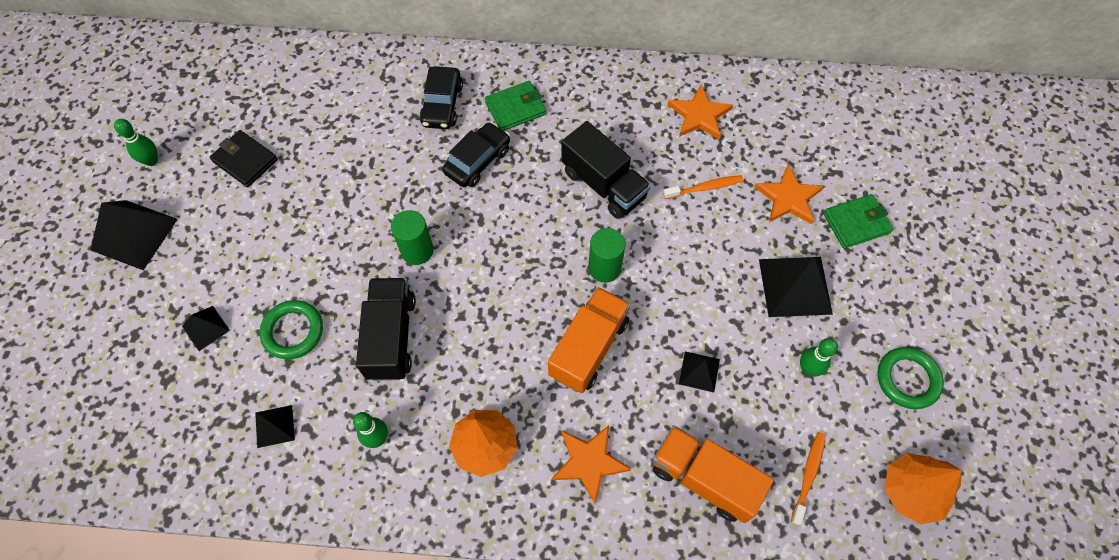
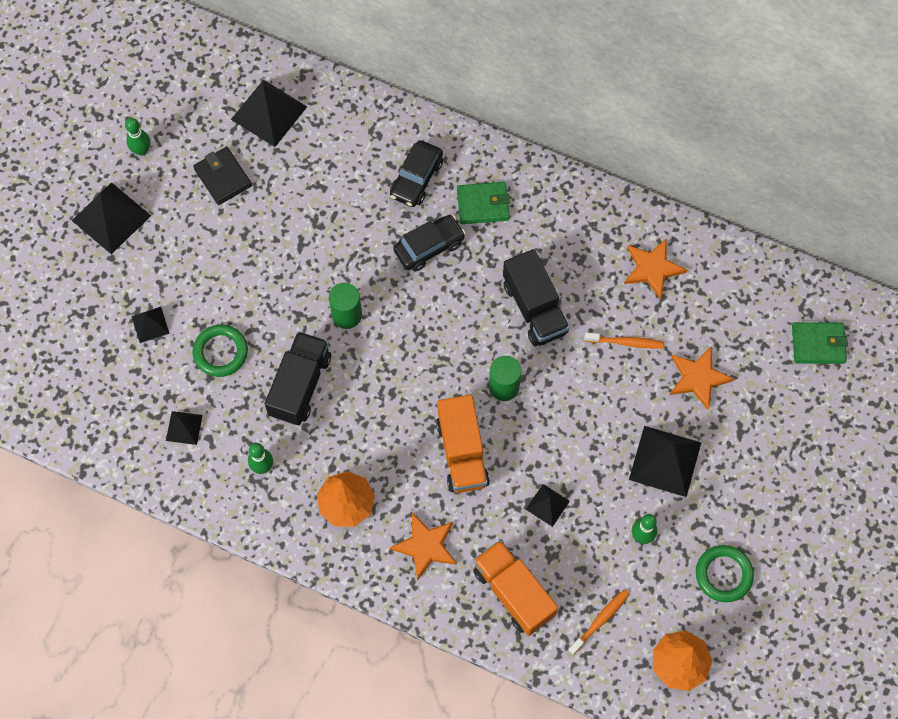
camera: 20 degrees right, 5 degrees up
(275, 90) = (269, 113): none -> black pyramid
(588, 348) = (462, 452): orange truck -> orange truck turned 120 degrees clockwise
(856, 223) = (749, 423): green wallet -> green wallet (818, 344)

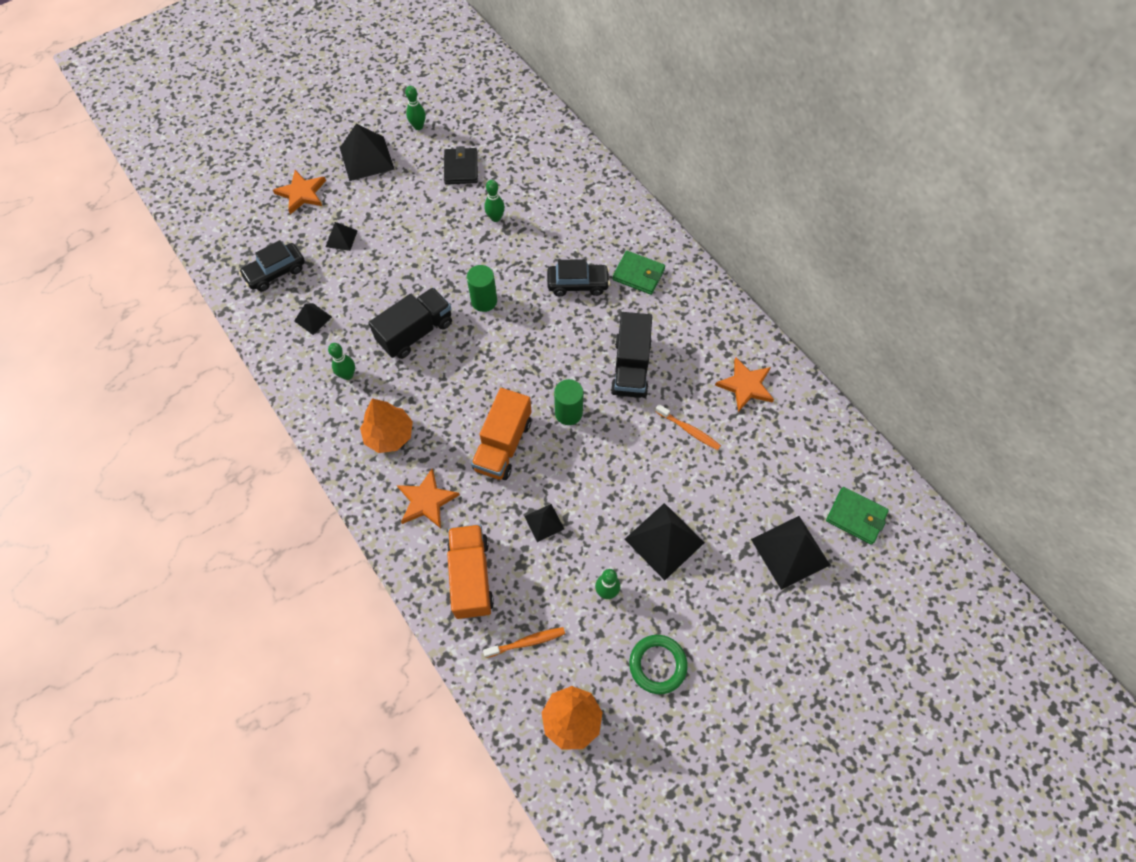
camera: 30 degrees right, 5 degrees down
(220, 352) = (376, 281): green ring -> none
(269, 113) = (522, 142): black pyramid -> black pyramid (790, 552)
(298, 216) = (495, 218): none -> green bowling pin
(416, 179) = (599, 233): black car -> black car (275, 272)
(698, 378) = (733, 489): orange star -> orange star (302, 193)

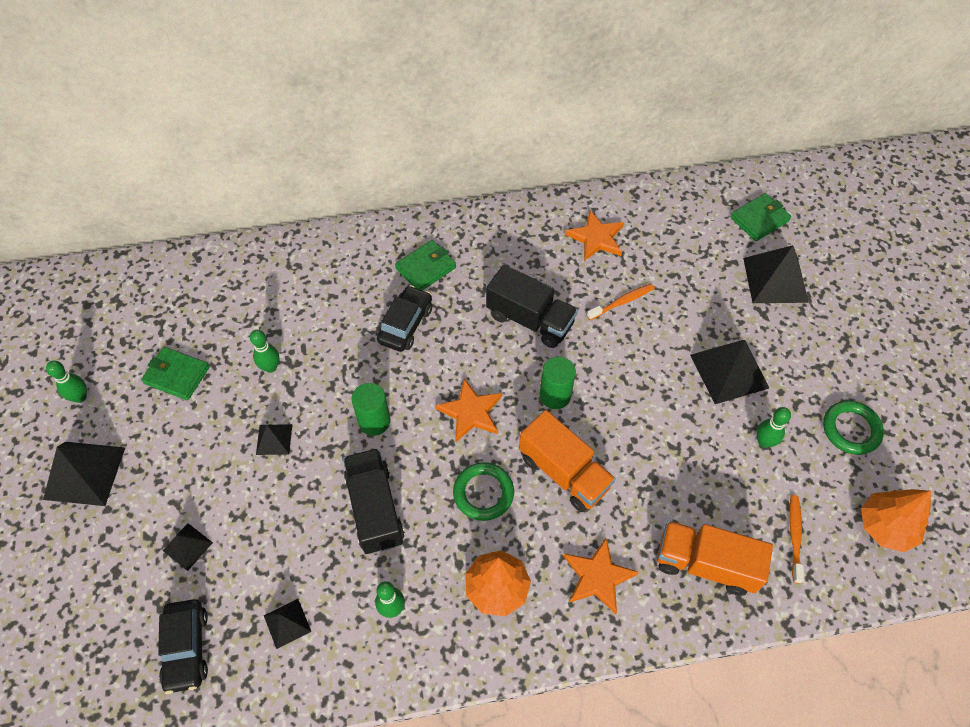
camera: 65 degrees left, 5 degrees down
(302, 193) = (82, 572): orange star -> orange star (471, 412)
(459, 396) = (483, 493): none -> green ring
(461, 168) = (177, 375): black wallet -> green wallet
(544, 522) = (670, 468): black pyramid -> black pyramid (274, 439)

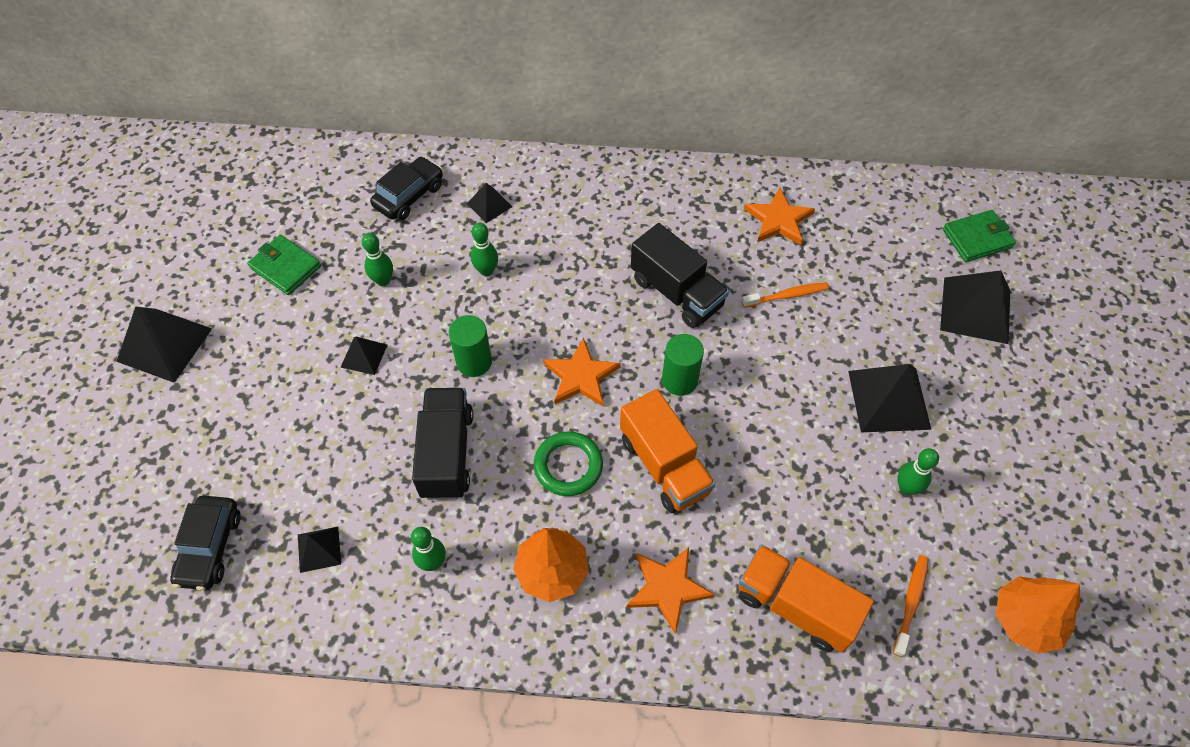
camera: 15 degrees right, 0 degrees up
(80, 397) = (183, 267): green bowling pin -> green bowling pin (486, 270)
(187, 546) = (242, 444): black pyramid -> black pyramid (489, 205)
(405, 324) = (539, 268): black car -> black car (409, 196)
(426, 268) = (579, 213): green wallet -> none
(851, 429) = (1016, 499): green ring -> none

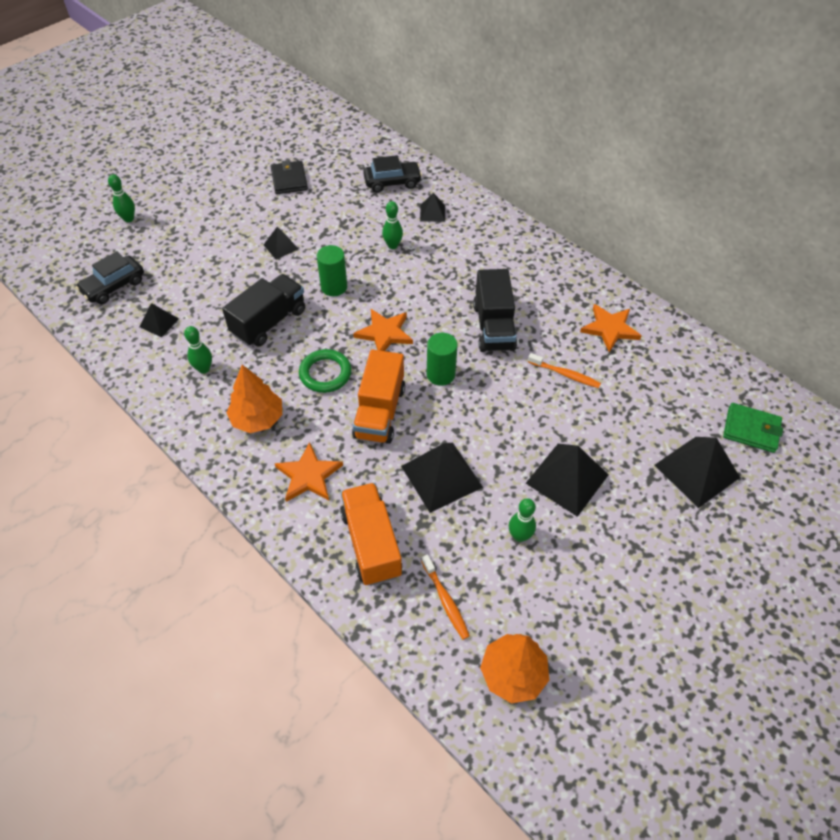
camera: 40 degrees right, 5 degrees down
(164, 345) = (194, 181): black pyramid -> black pyramid (441, 476)
(285, 267) = (289, 180): green wallet -> black wallet
(383, 280) = (331, 216): green bowling pin -> green bowling pin (129, 219)
(911, 603) = (445, 600): orange toothbrush -> orange toothbrush turned 90 degrees clockwise

